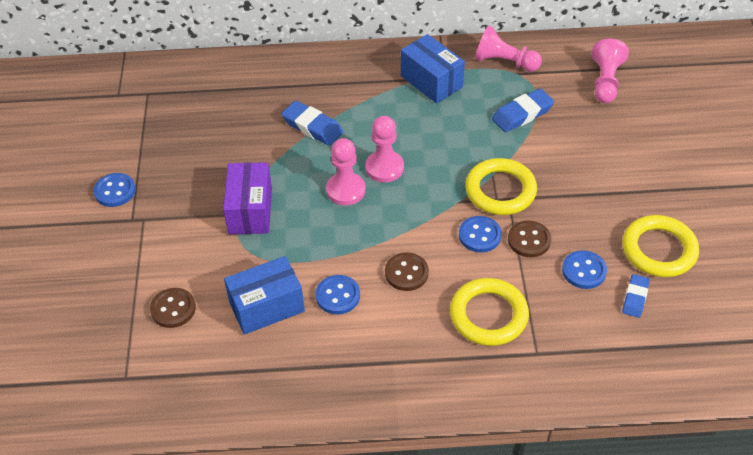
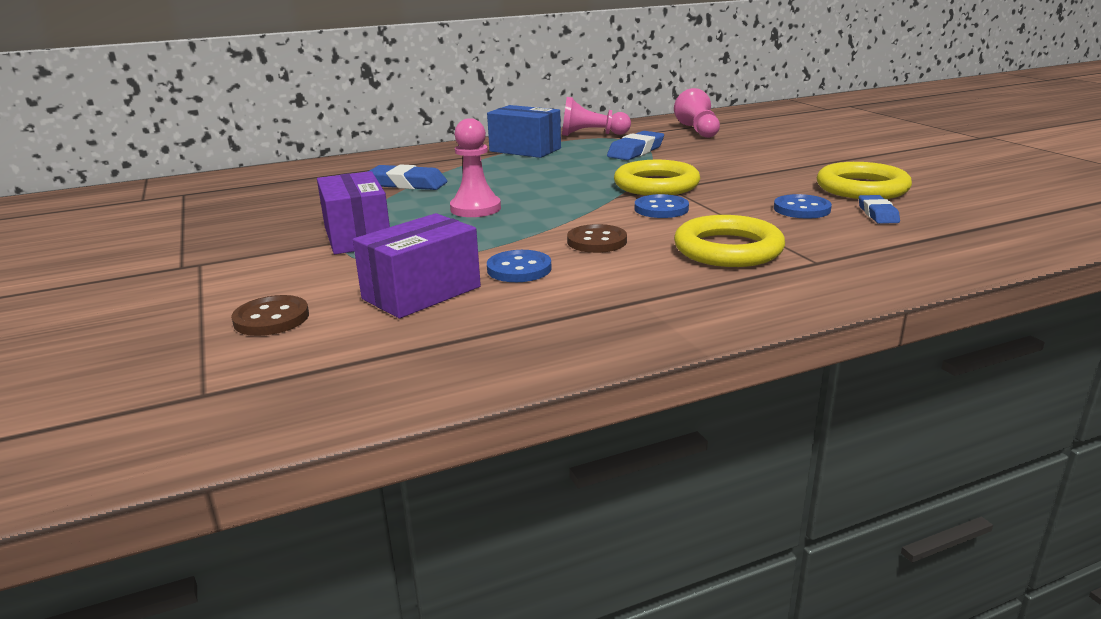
camera: 20 degrees left, 25 degrees down
(115, 191) = (149, 252): blue button -> none
(267, 307) = (421, 293): blue box -> purple box
(384, 168) = (512, 192): pink pawn -> none
(529, 240) = (719, 203): brown button -> none

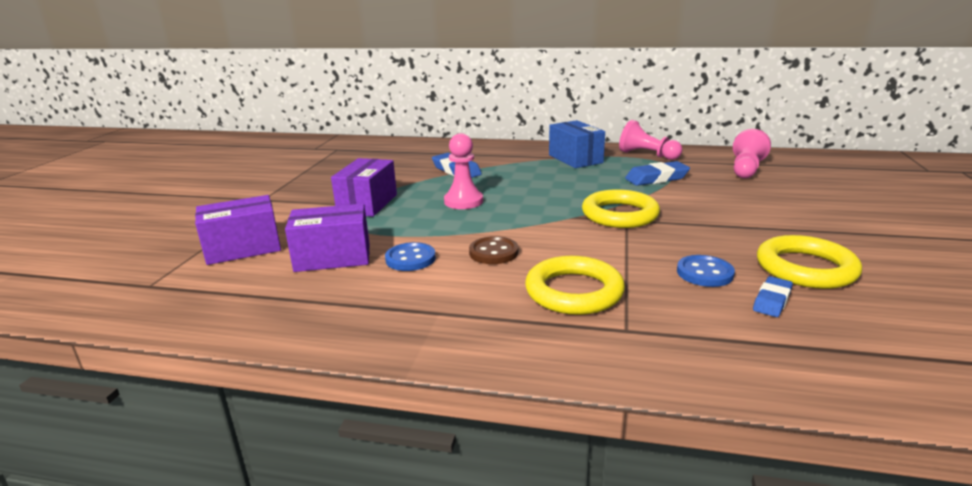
camera: 35 degrees right, 0 degrees up
(271, 318) = (243, 248): brown button -> purple box
(661, 209) = (586, 238): blue button -> none

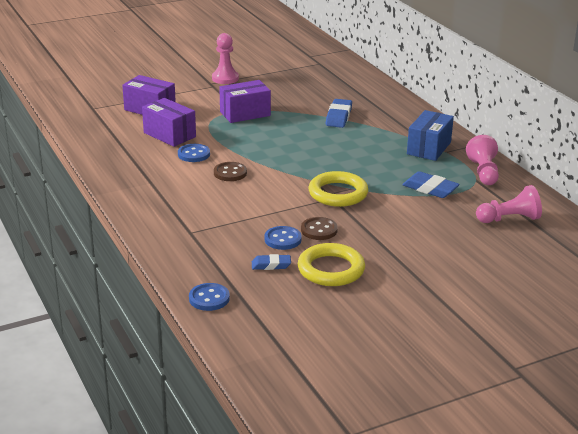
camera: 50 degrees right, 5 degrees up
(463, 201) = (289, 139): pink pawn -> pink pawn (225, 78)
(574, 291) = (212, 208): yellow ring -> none
(698, 247) = (319, 230): none -> brown button
(857, 381) = (209, 298): none -> blue button

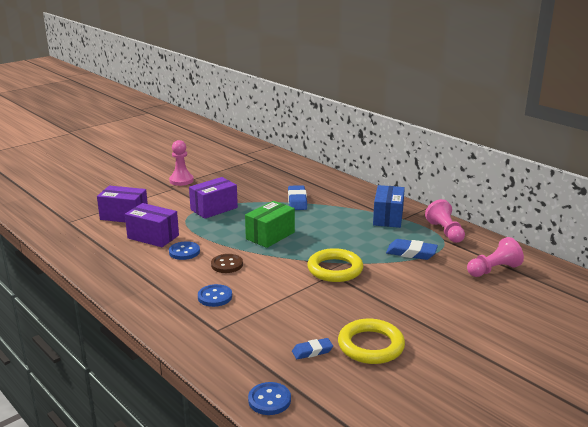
camera: 15 degrees left, 5 degrees down
(282, 239) = (309, 322): blue button -> blue button (215, 297)
(289, 150) = (270, 236): none -> green box
(319, 230) = (337, 307): brown button -> none

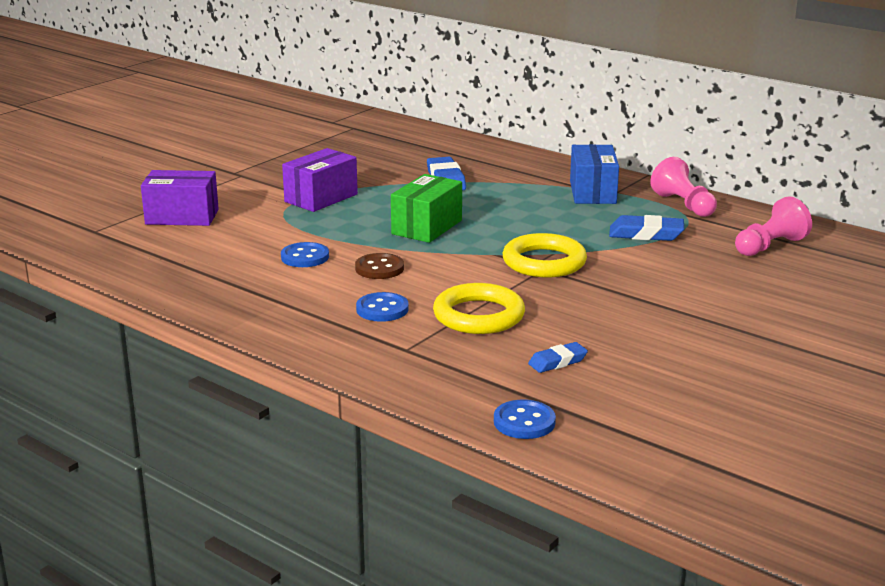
camera: 10 degrees left, 0 degrees up
(153, 237) = (244, 241): purple box -> none
(181, 180) = (248, 164): pink pawn -> none
(371, 345) = (637, 348): yellow ring -> yellow ring (478, 315)

